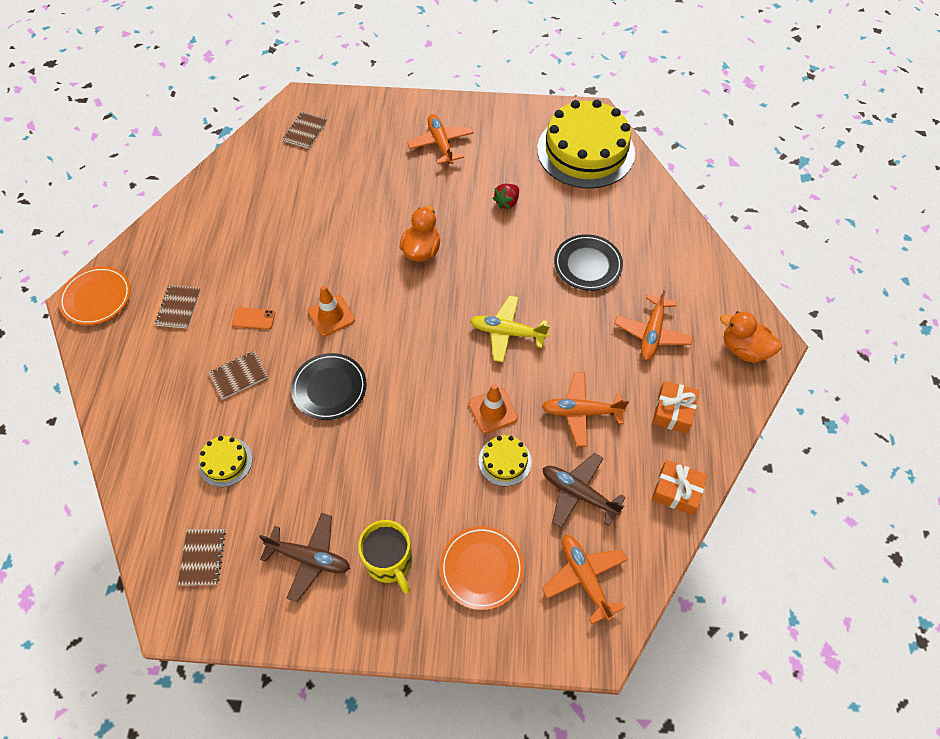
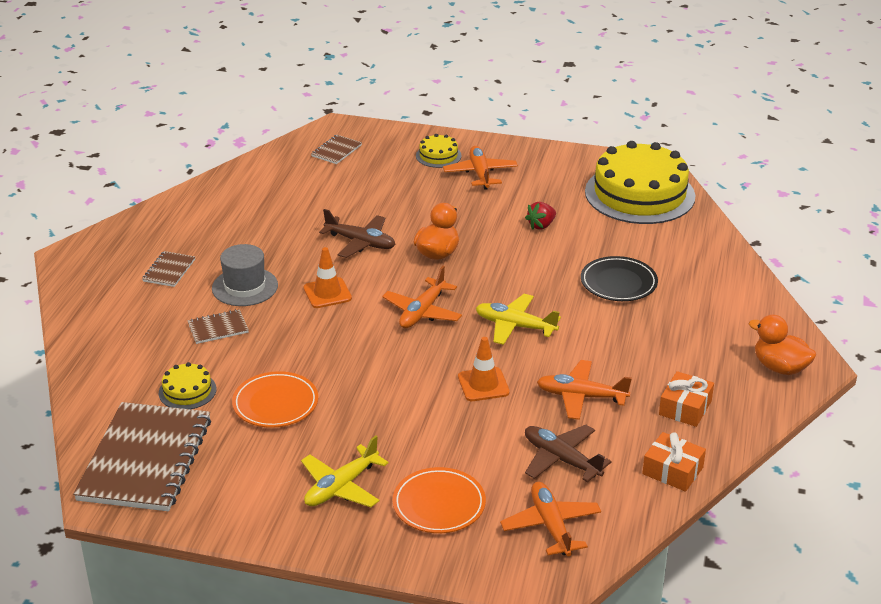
camera: 10 degrees right, 25 degrees down
(96, 298) = (87, 255): orange plate -> orange plate (275, 403)
(202, 557) = (145, 459): brown notebook -> brown notebook, size x2.32
(253, 318) = (245, 287): orange phone -> grey hat
(310, 558) = (256, 474): brown plane -> brown plane (360, 243)
(329, 388) = (311, 348): black plate -> none
(390, 561) = (341, 487): yellow mug -> yellow plane
(505, 461) = (486, 425): yellow cake -> yellow cake (438, 156)
(652, 333) = (677, 344): orange plane -> orange plane (422, 312)

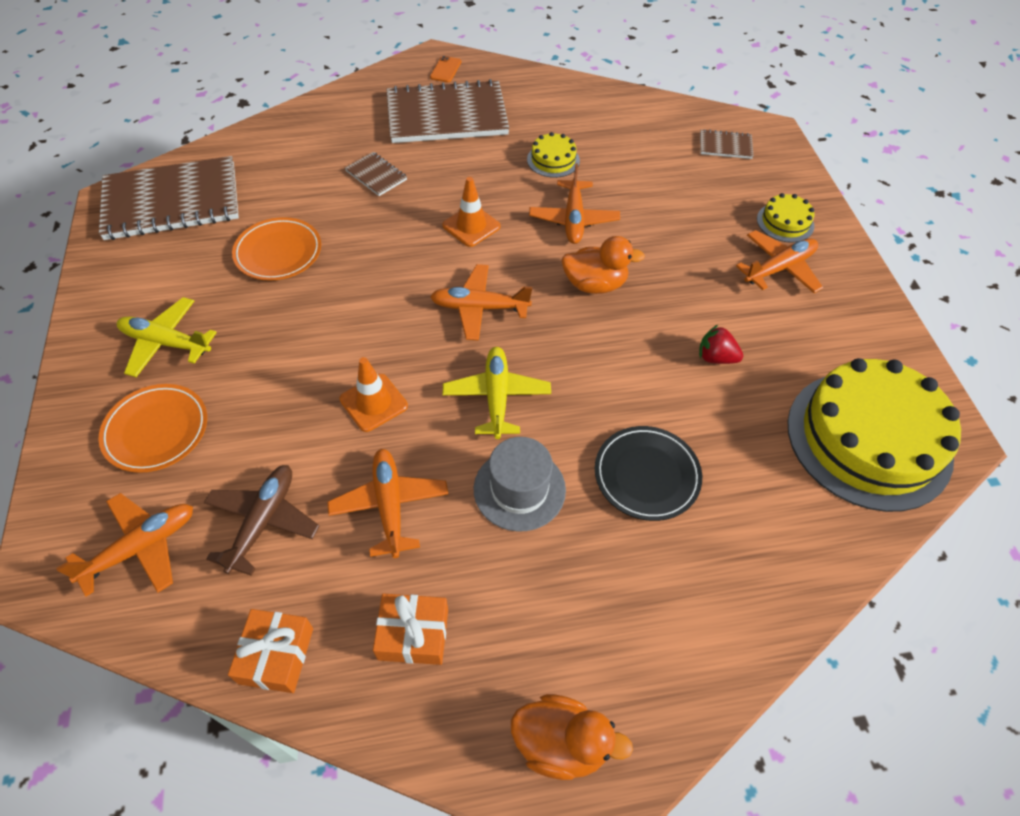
camera: 65 degrees right, 20 degrees up
(97, 254) = (445, 70): none -> orange phone
(169, 270) = (447, 116): brown notebook -> brown notebook, size x2.32
(187, 391) = (275, 191): yellow cake -> yellow cake (553, 160)
(245, 287) = (449, 169): grey hat -> grey hat (519, 489)
(360, 243) = (573, 219): brown plane -> orange plane
(780, 367) = (561, 743): orange duck -> orange duck turned 90 degrees clockwise

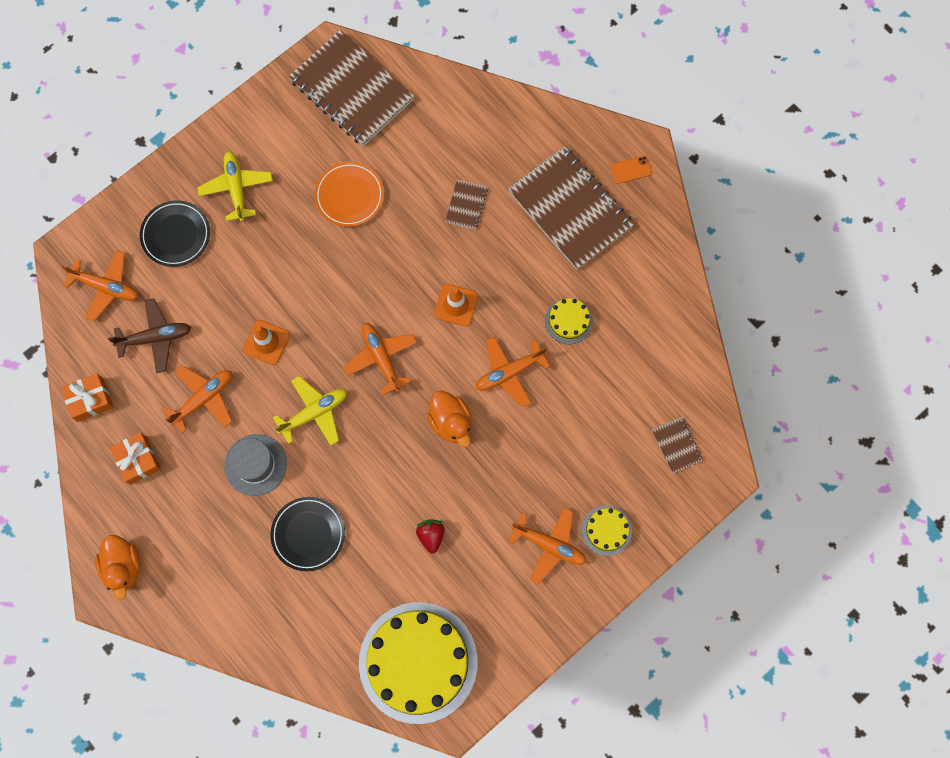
camera: 60 degrees right, 20 degrees up
(156, 430) = (176, 235): orange plate -> black plate

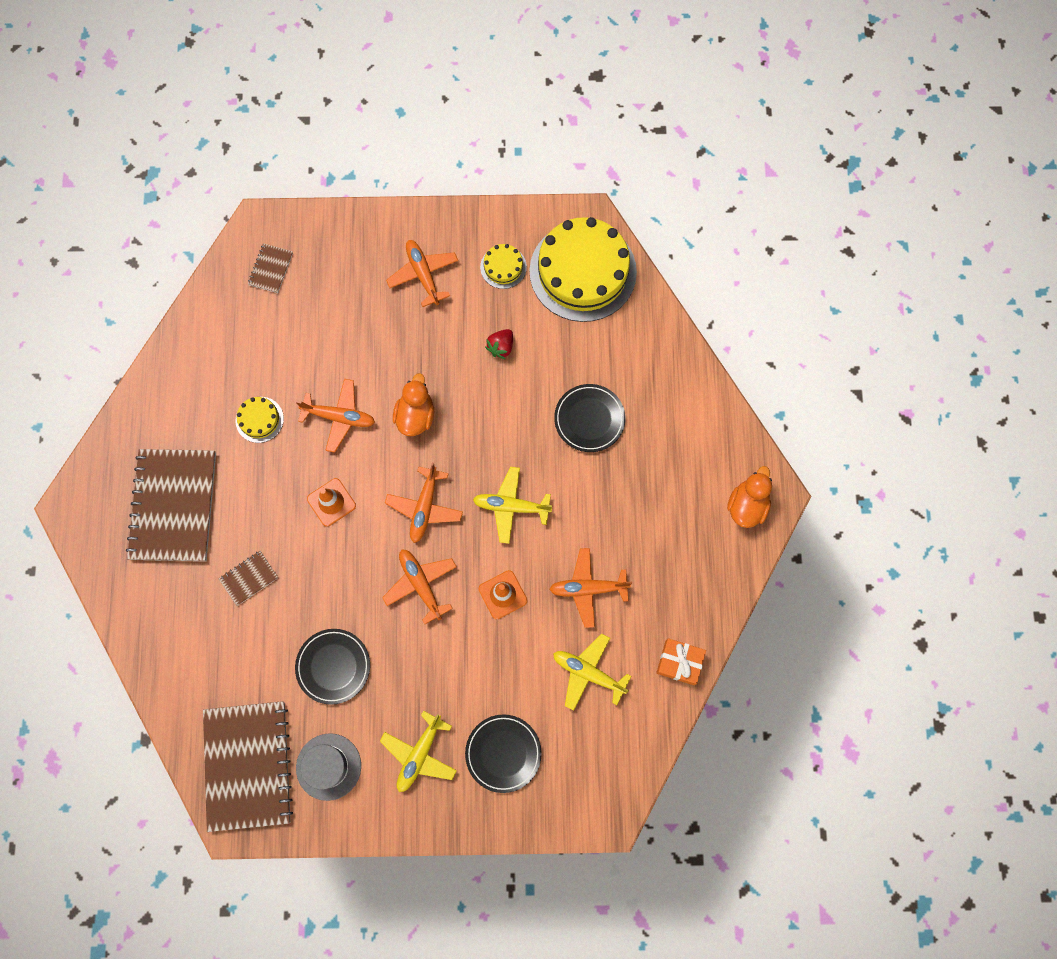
camera: 140 degrees left, 0 degrees up
(106, 287) = (596, 753): orange plane -> orange plane (421, 584)
(138, 460) = (676, 580): orange gift -> none
(155, 338) = (588, 673): brown plane -> yellow plane
(255, 465) = (588, 503): grey hat -> grey hat (328, 766)
(349, 196) = (333, 666): orange plate -> black plate
(606, 530) = (374, 253): yellow cake -> yellow cake (503, 267)
(630, 170) = (97, 499): orange phone -> none

